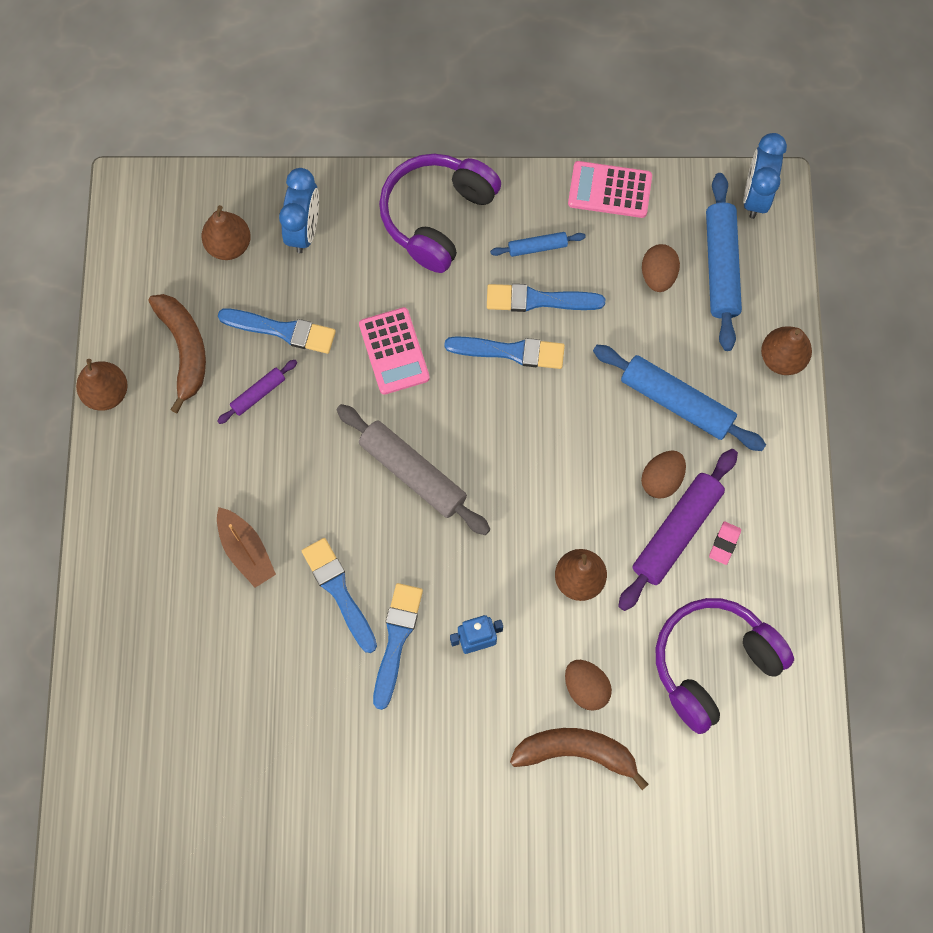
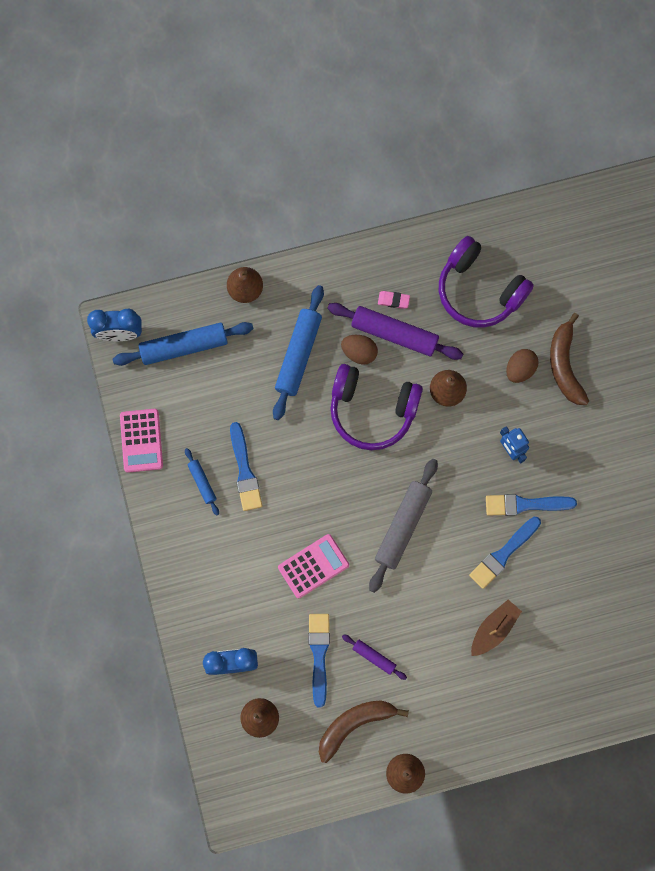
camera: 105 degrees left, 5 degrees up
(437, 217) = (196, 564): purple headphones -> purple headphones (372, 410)
(511, 351) = (291, 481): blue brush -> none
(658, 275) = (203, 389): brown egg -> none

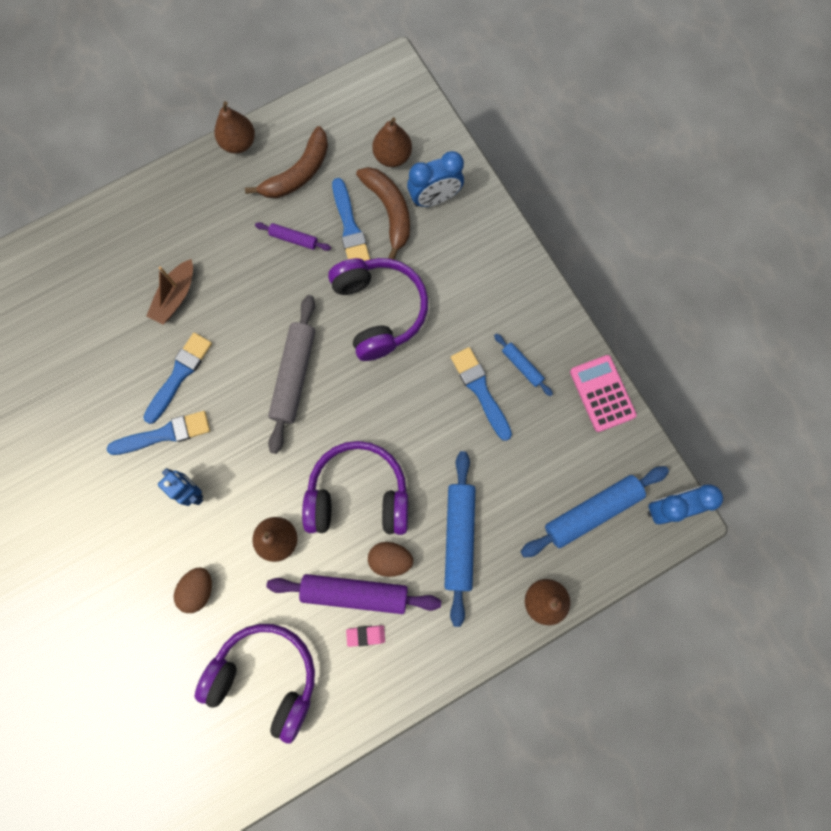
camera: 165 degrees right, 0 degrees up
(313, 566) = (379, 311): pink calculator -> purple headphones
(564, 365) = (146, 609): brown banana -> brown banana (389, 211)

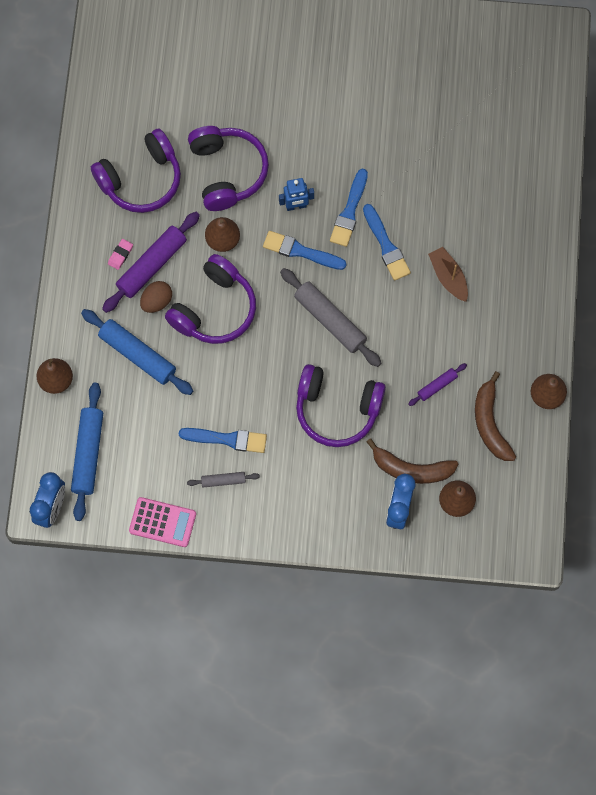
camera: 125 degrees right, 5 degrees down
(198, 589) = (227, 172): brown egg -> purple headphones
(350, 227) = (418, 432): blue brush -> blue brush (300, 251)
(522, 366) = (223, 481): blue rolling pin -> grey rolling pin

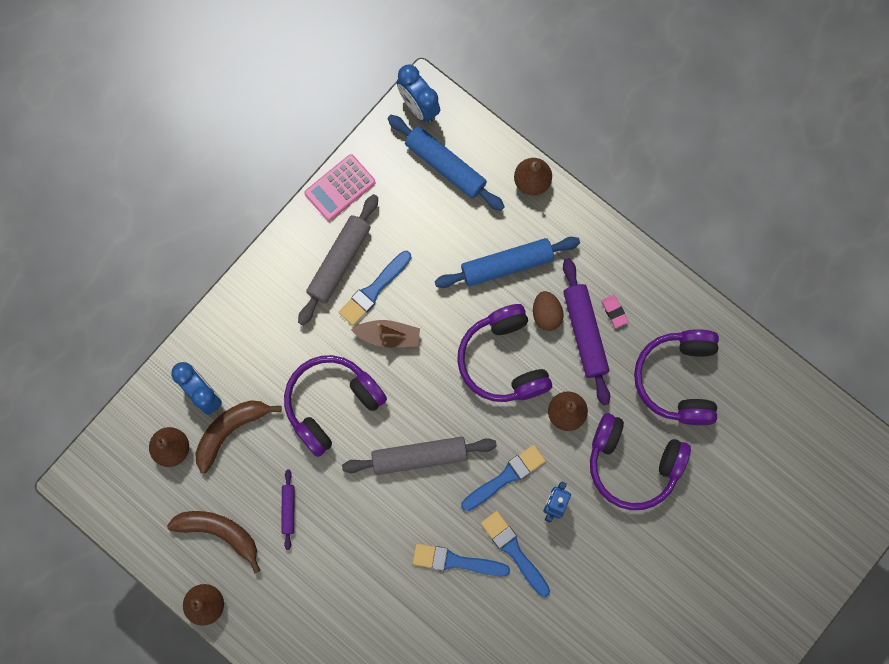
camera: 125 degrees right, 5 degrees up
(223, 481) = (339, 262): grey rolling pin -> grey rolling pin, size x1.96
(448, 277) = (384, 597): brown boat -> brown boat (388, 336)

